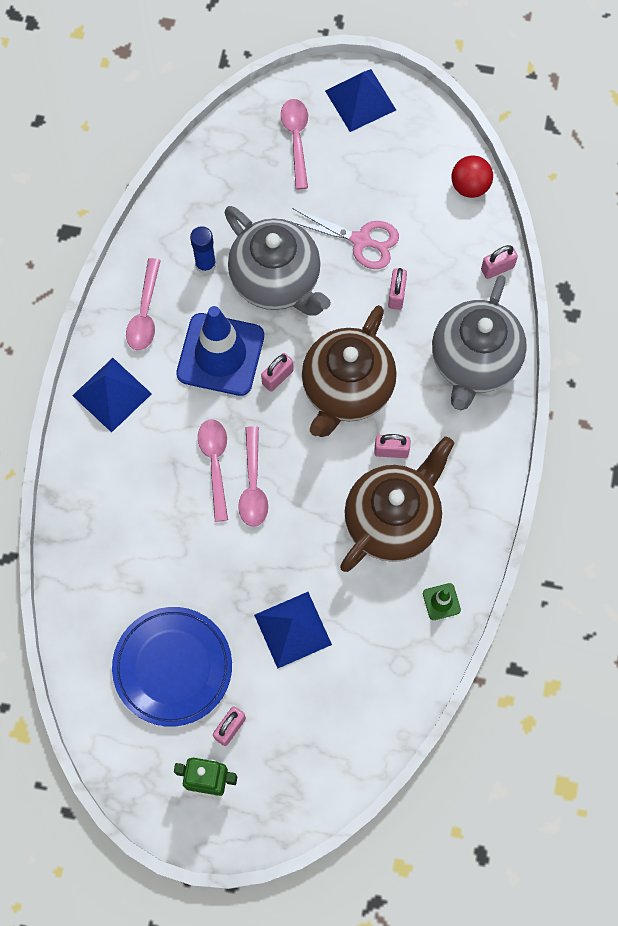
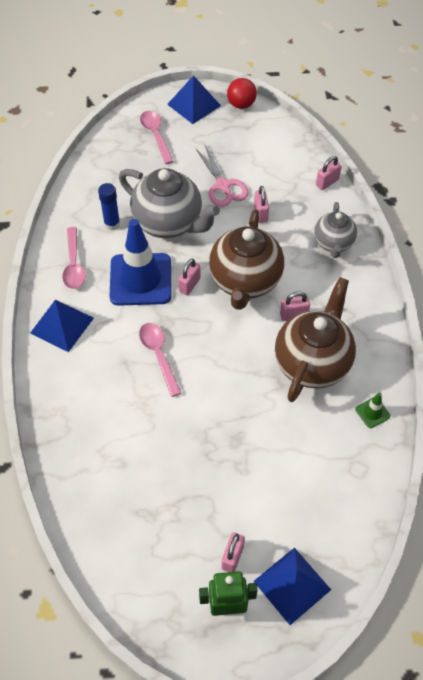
camera: 15 degrees left, 15 degrees down
(173, 667) = (168, 519): blue plate -> none
(253, 485) = (193, 363): pink spoon -> none
(293, 629) = (260, 463): blue pyramid -> blue pyramid (292, 585)
(361, 240) = (223, 186): pink scissors -> pink scissors turned 60 degrees clockwise
(470, 186) = (288, 138): red ball -> red ball (241, 104)
(474, 362) = (333, 243): grey teapot -> grey teapot, size x0.59

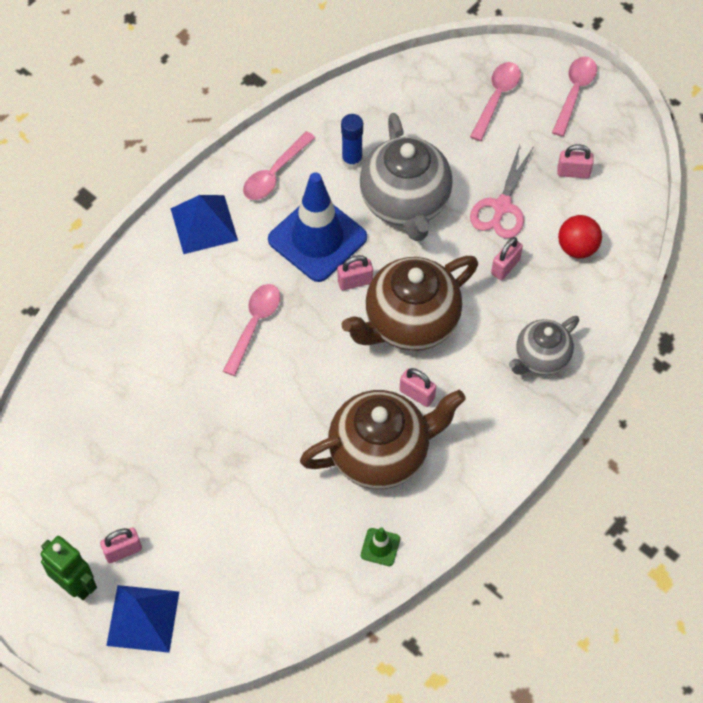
camera: 45 degrees right, 5 degrees up
(194, 105) = (574, 93): blue pyramid -> pink spoon
(241, 104) = (625, 131): red ball -> red ball (577, 247)
(327, 182) = (612, 290): pink padlock -> pink padlock (573, 172)

